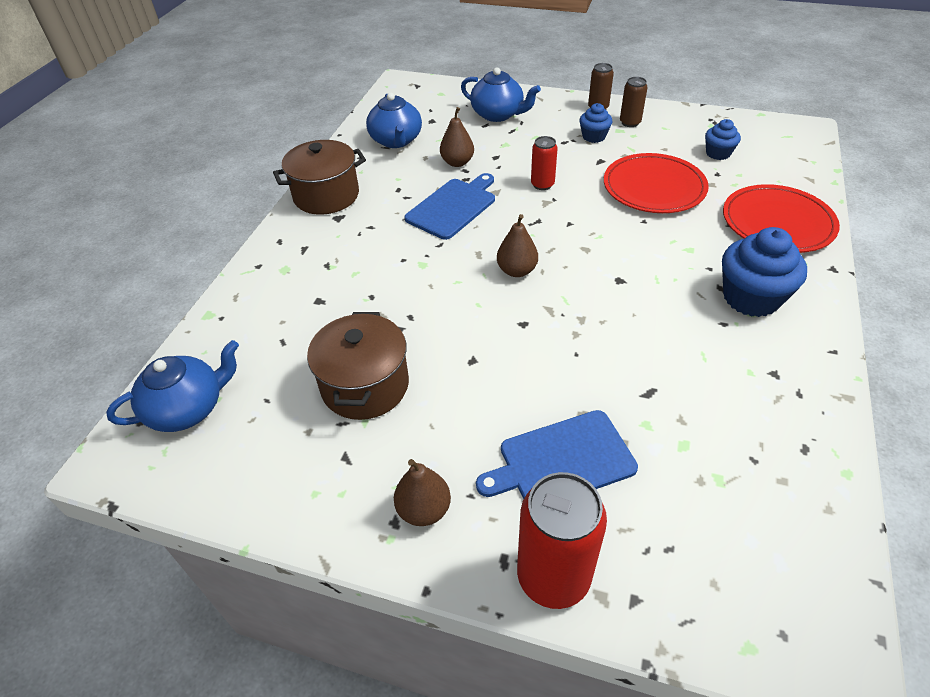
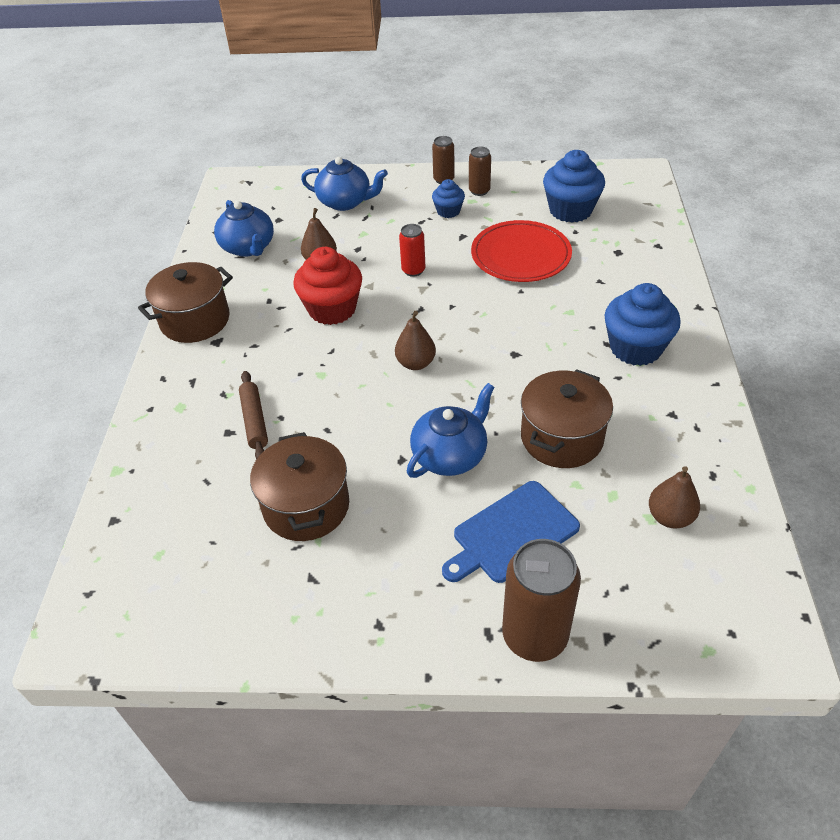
camera: 15 degrees left, 0 degrees up
(188, 408) = (134, 569): blue teapot -> blue teapot (450, 455)
(346, 295) = (254, 421): none -> brown rolling pin
(424, 510) = (402, 607): brown pear -> brown pear (670, 517)
(453, 207) = (332, 309): blue cutting board -> red cupcake
(553, 577) = (534, 636): red can -> brown can
(644, 373) = (561, 438): none -> brown pot
(718, 153) = (570, 210): blue cupcake -> blue cupcake, size x1.82
(777, 223) = (641, 271): red plate -> none

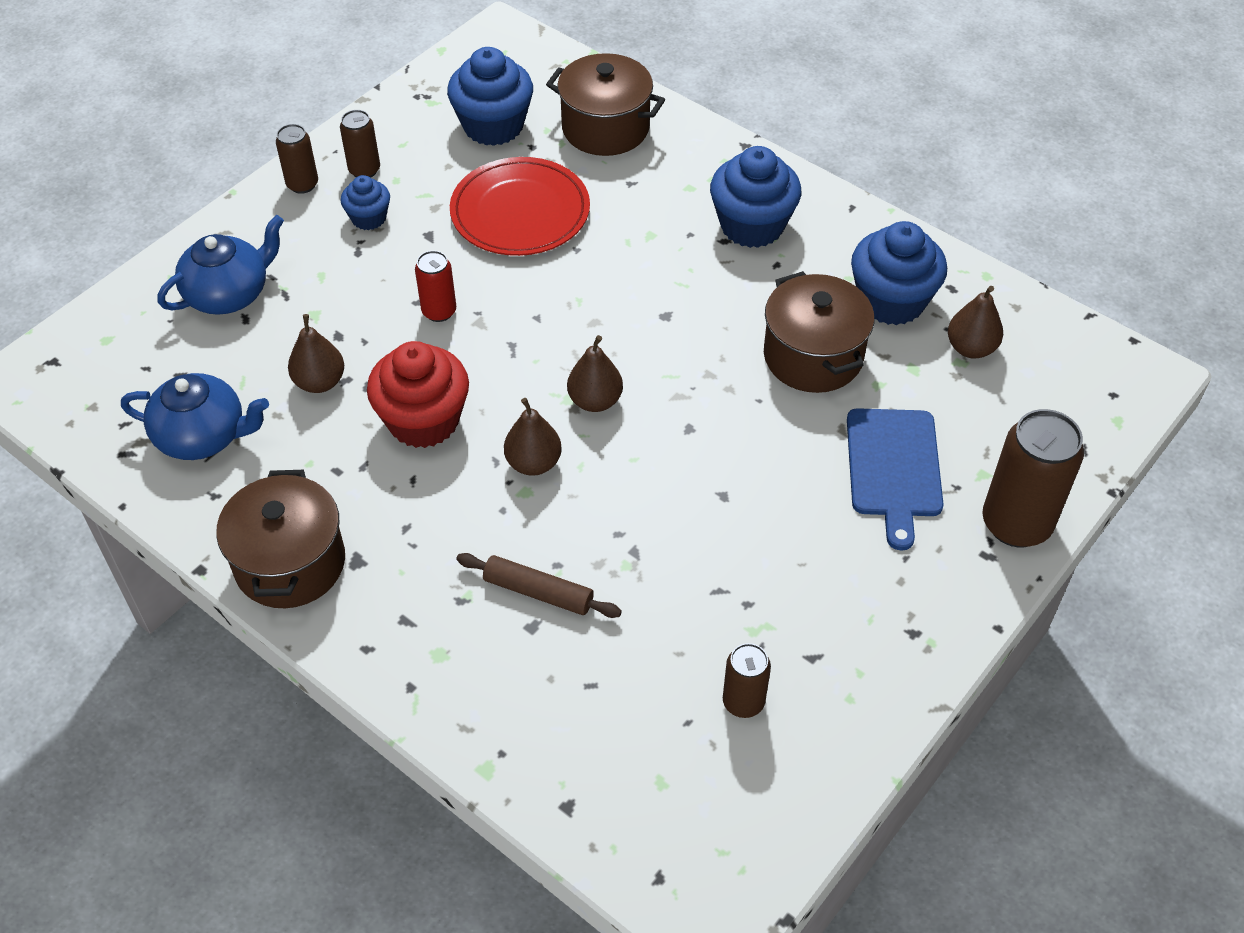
camera: 55 degrees left, 5 degrees up
(248, 561) = (743, 702): none -> brown can
(306, 506) = (713, 611): brown pot -> brown pot (605, 128)
(344, 366) = (533, 463): none -> brown pear
(450, 455) = (755, 453): blue teapot -> none
(659, 450) = (891, 301): none -> blue cupcake

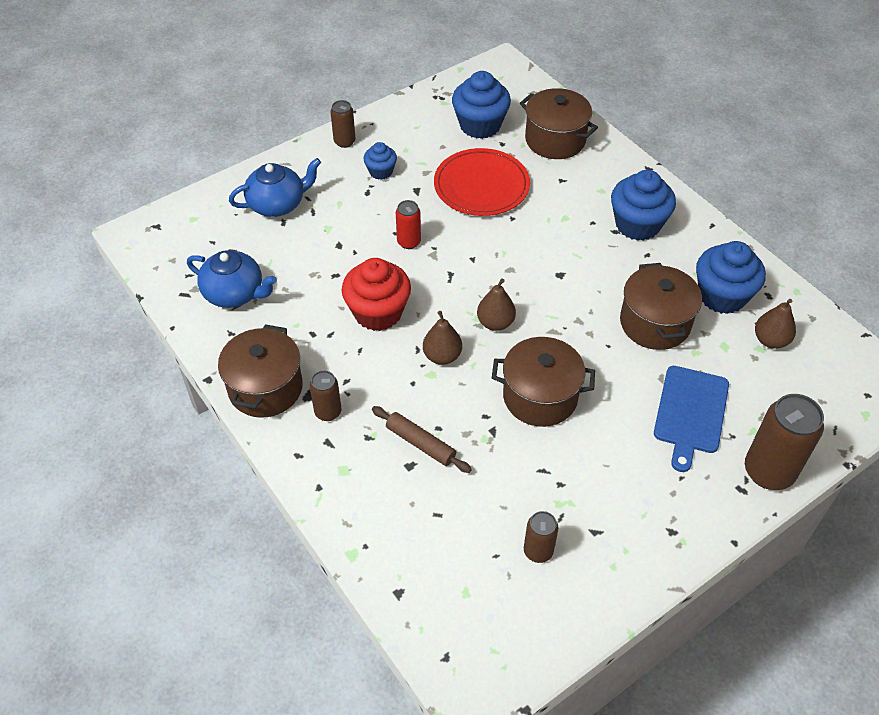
camera: 15 degrees right, 0 degrees up
(320, 382) = (318, 273): brown pear -> none
(364, 170) = (387, 139): brown can -> brown can (328, 412)
(686, 490) = (540, 397): none -> brown pot

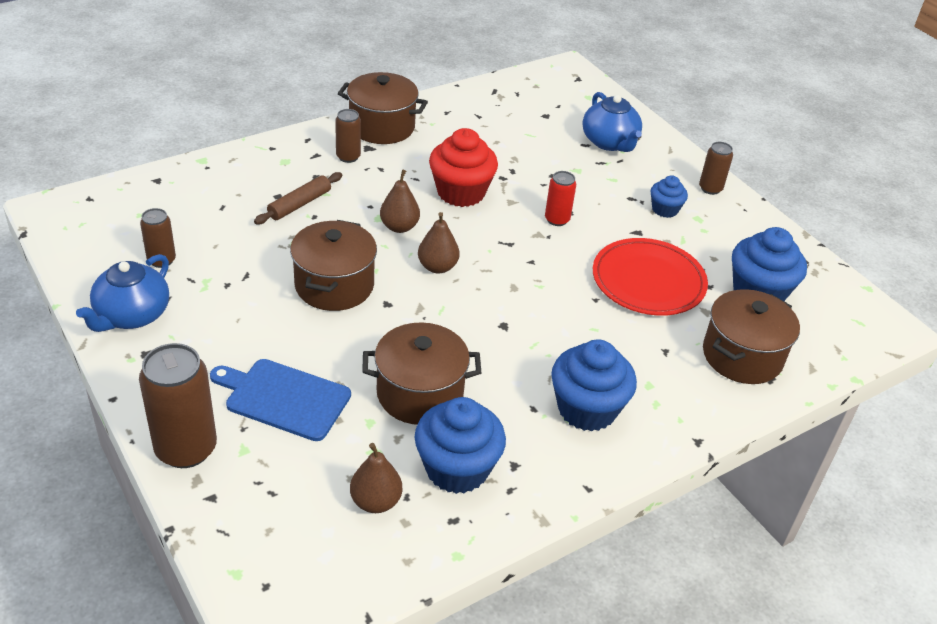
camera: 90 degrees right, 10 degrees down
(235, 293) = (493, 115): blue teapot -> blue teapot (132, 315)

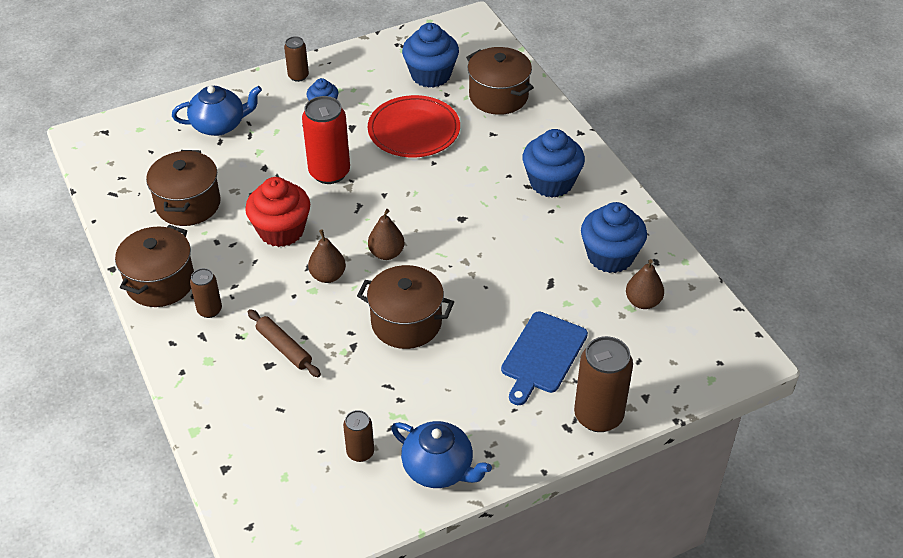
camera: 80 degrees left, 5 degrees up
(420, 393) = (537, 272): brown pot -> brown pot (188, 204)
(557, 219) = (329, 172): red can -> red can, size x1.83

